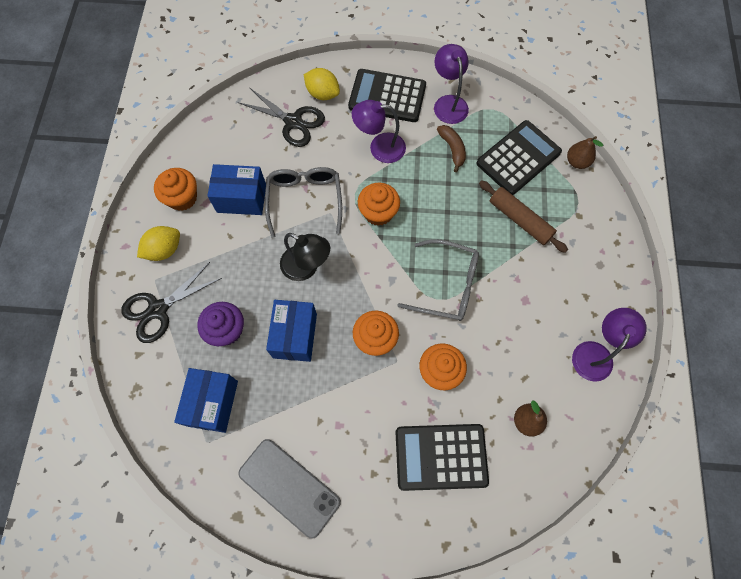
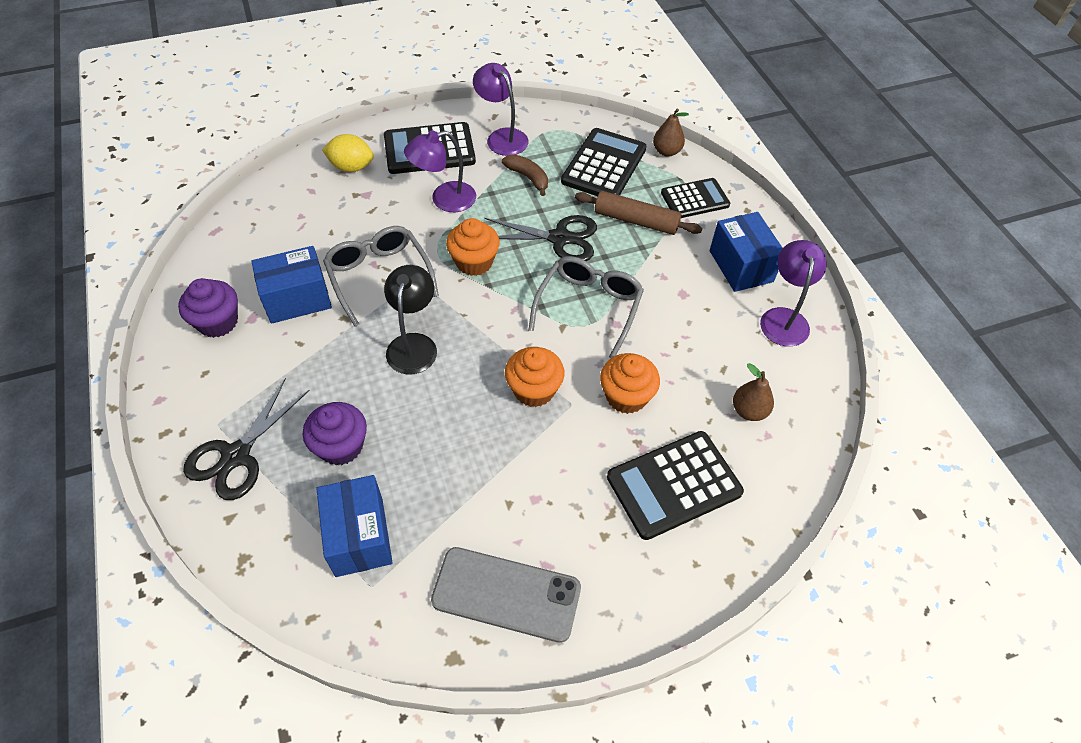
camera: 25 degrees left, 15 degrees down
(164, 250) = (217, 386): yellow lemon -> none
(182, 198) = (218, 322): orange cupcake -> purple cupcake
(293, 122) = (328, 203): black scissors -> black scissors (559, 238)
(295, 335) = (433, 421): blue box -> blue box (741, 266)
(306, 267) = (414, 344): black lamp -> black lamp turned 90 degrees counterclockwise
(446, 285) = (588, 308): grey glasses -> grey glasses turned 60 degrees counterclockwise
(578, 216) = (695, 199): none -> black calculator

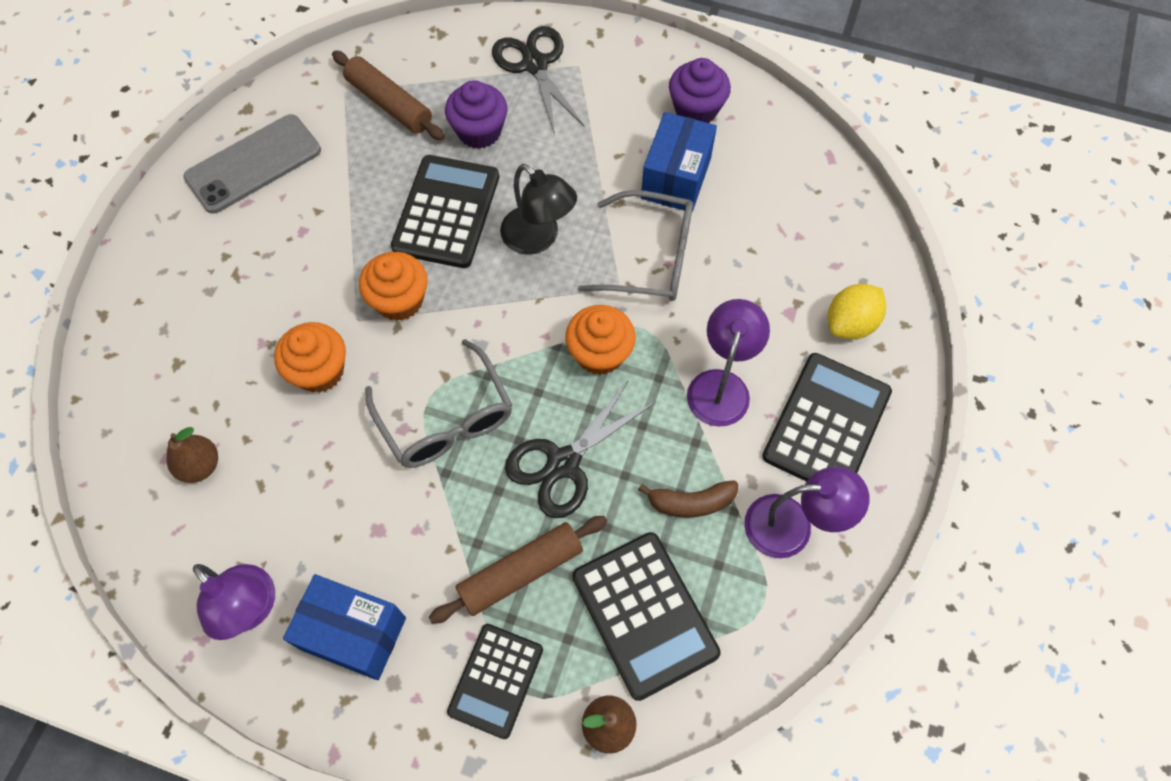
camera: 130 degrees right, 10 degrees up
(359, 536) = (389, 104): blue box -> brown rolling pin
(674, 485) = (207, 339): black calculator -> black calculator (446, 212)

